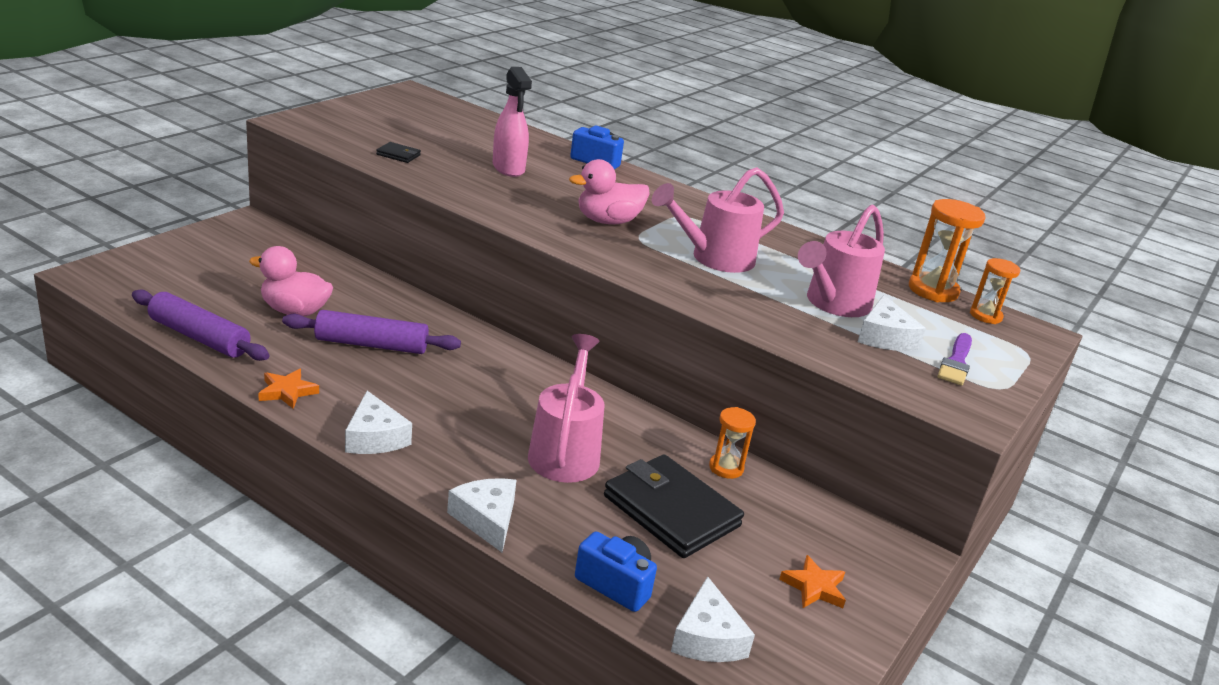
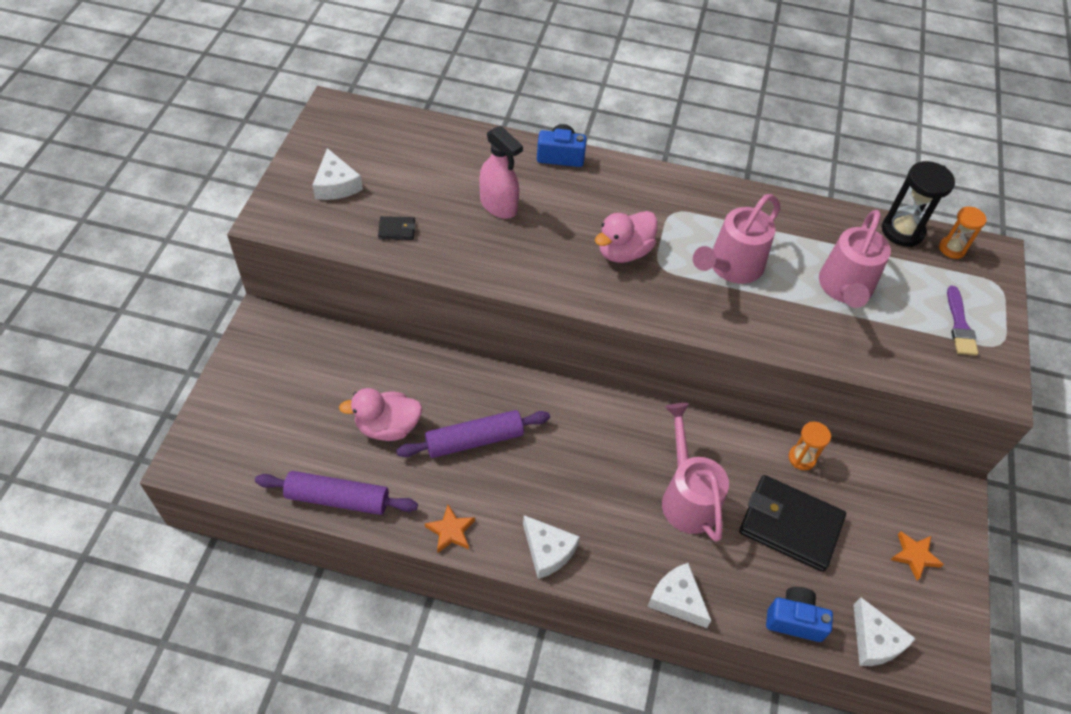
camera: 20 degrees left, 25 degrees up
(884, 337) = (899, 317): white cheese -> white cheese (336, 185)
(933, 290) = (902, 231): orange hourglass -> black hourglass

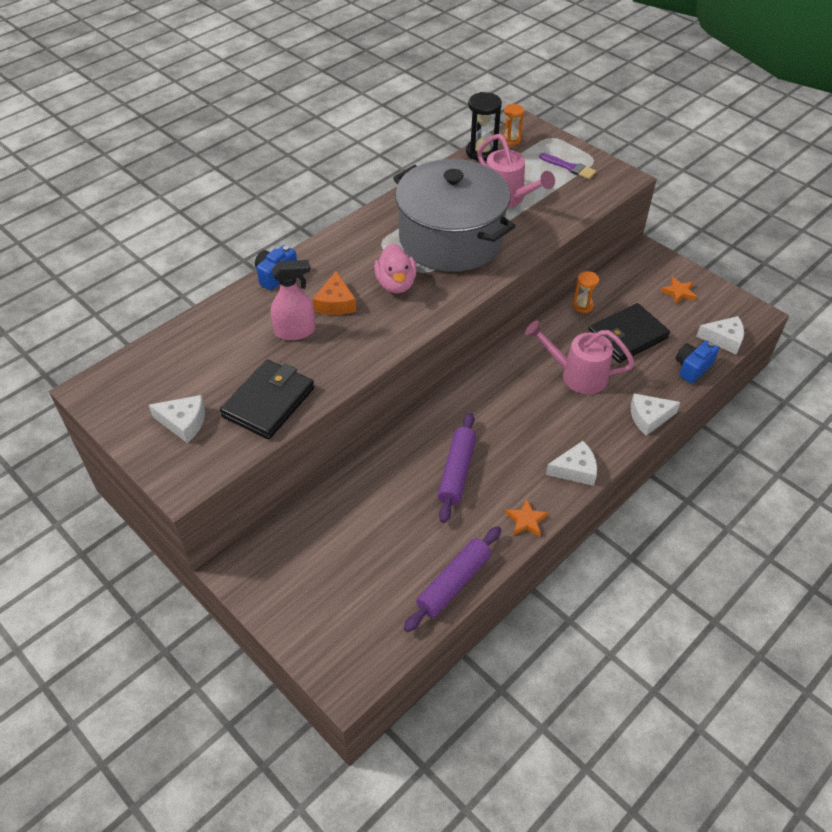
camera: 55 degrees left, 5 degrees down
(387, 427) = (408, 522): pink duck -> none
(397, 230) = (268, 402): black wallet -> black wallet, size x2.39
(559, 217) = (335, 303): none -> orange cheese
(731, 267) = (451, 239): pink watering can -> grey pot

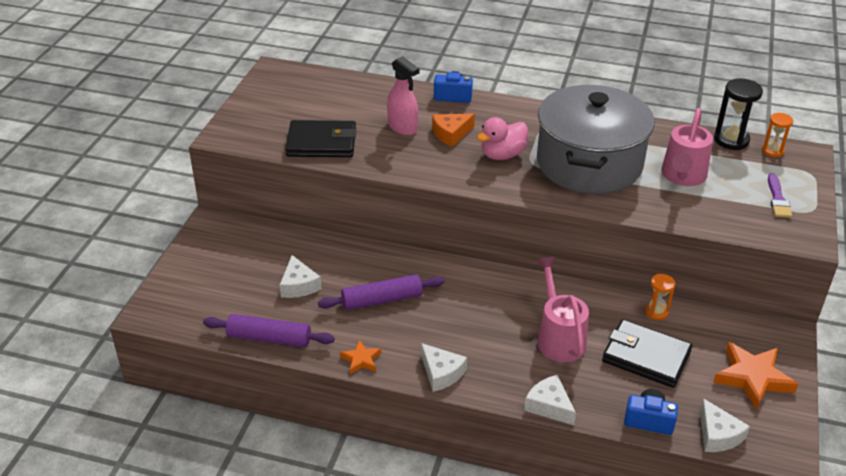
camera: 60 degrees right, 10 degrees down
(184, 422) = (274, 116): white cheese -> white cheese (298, 285)
(679, 292) = (752, 378): orange star -> orange star, size x1.88

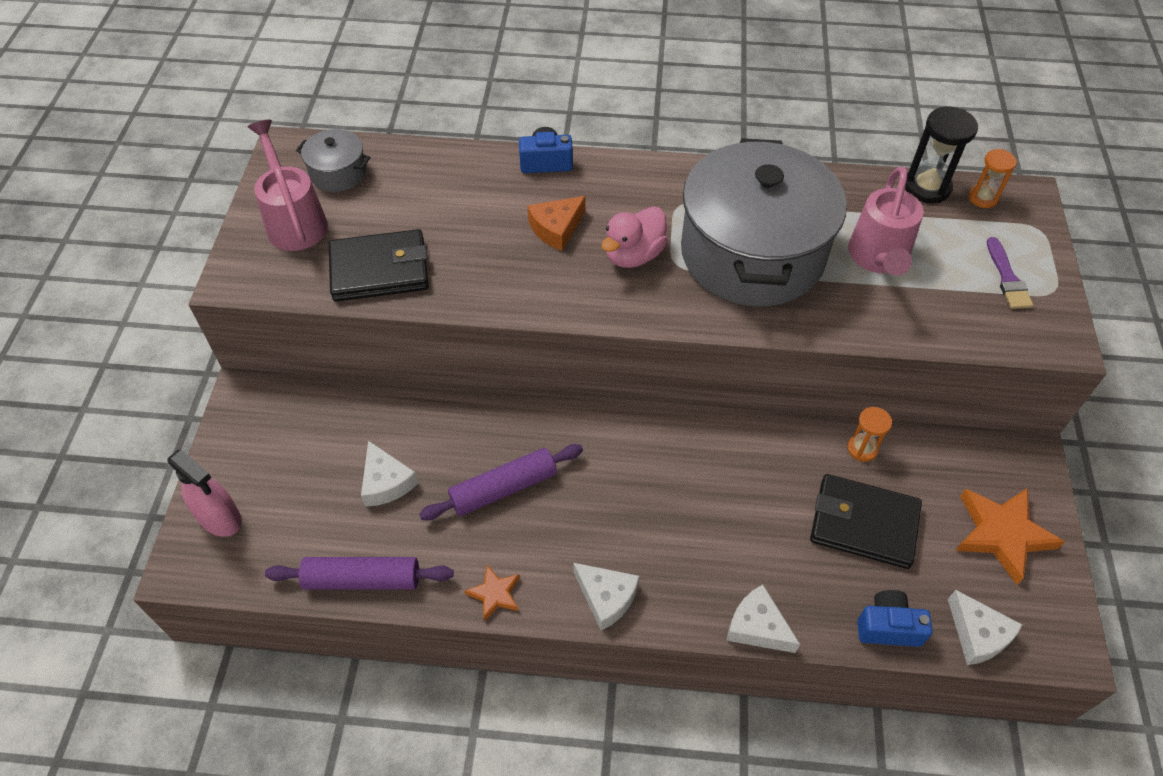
camera: 10 degrees left, 15 degrees up
(306, 87) = (338, 173): none -> grey pot
(402, 127) = (488, 226): pink spray bottle -> pink spray bottle (220, 518)
(559, 337) = (747, 512): pink watering can -> pink watering can (294, 221)

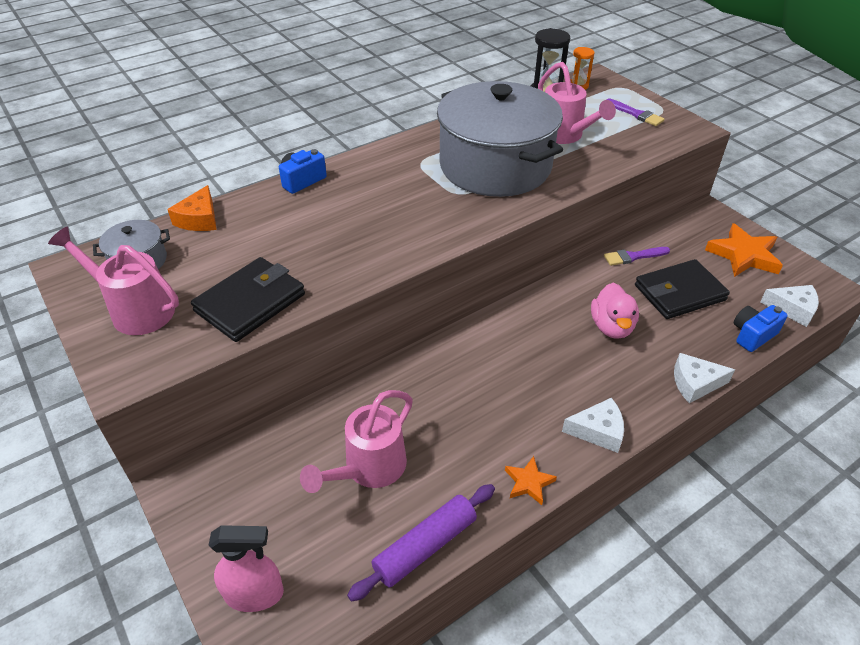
camera: 40 degrees left, 10 degrees down
(386, 482) = (369, 468): white cheese -> pink watering can
(503, 489) = (458, 414): purple rolling pin -> none
(556, 228) = (355, 213): orange cheese -> orange cheese (199, 219)
(633, 255) = (425, 202): pink duck -> pink duck (611, 327)
(862, 449) = (633, 256): orange hourglass -> purple brush

